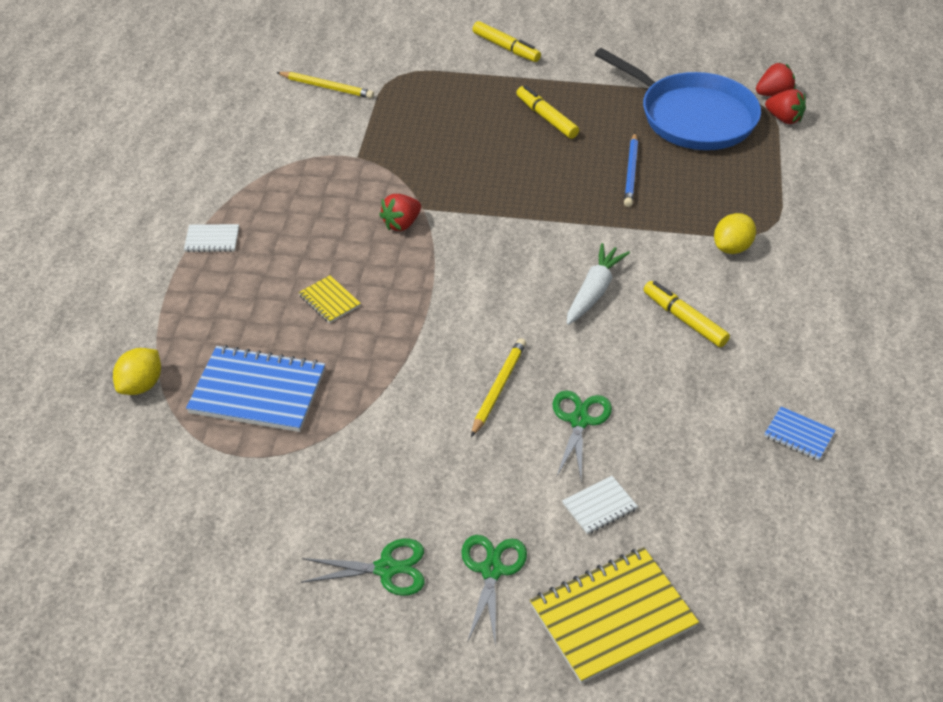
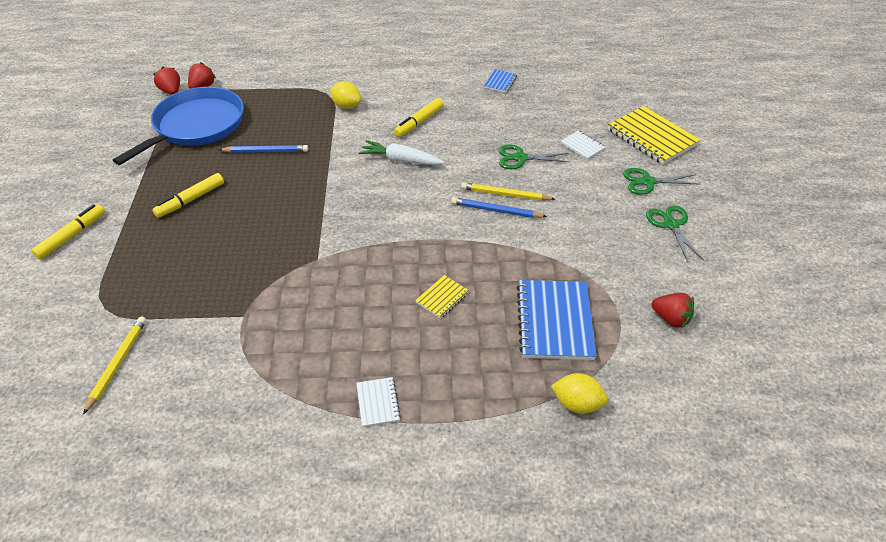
camera: 100 degrees left, 0 degrees up
(401, 224) = (339, 269): red strawberry -> red strawberry (670, 319)
(467, 372) = (496, 210): none -> blue pencil

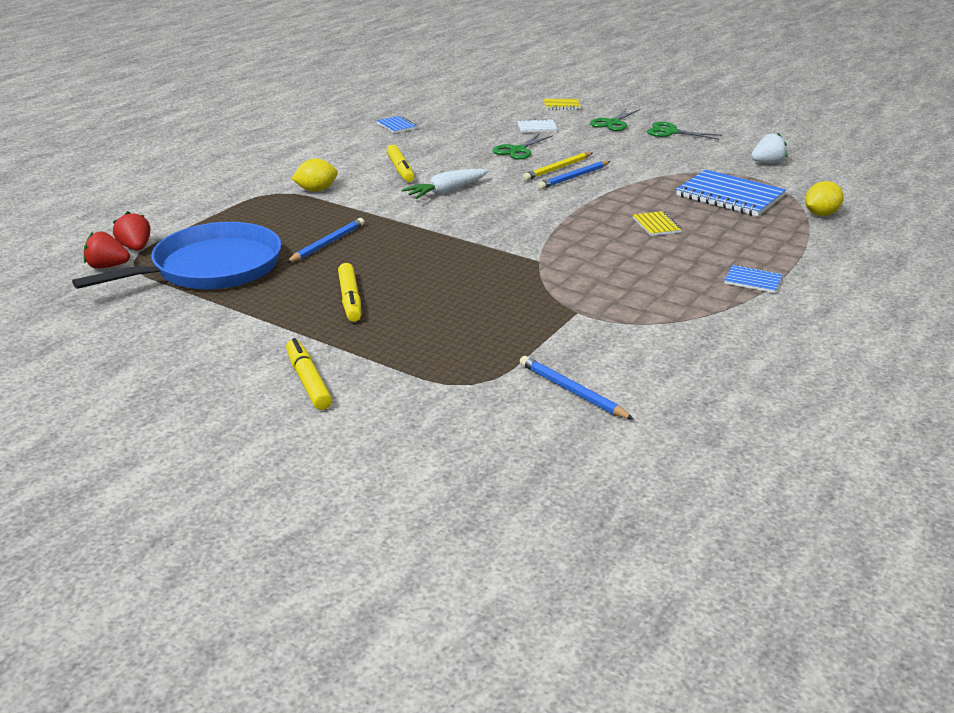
camera: 55 degrees left, 15 degrees down
(117, 363) = (572, 391): yellow pencil -> blue pencil
(196, 126) = (211, 268): blue pan -> blue pan turned 75 degrees clockwise
(378, 403) = (752, 281): white notebook -> blue notebook
(652, 137) = (561, 105): yellow notebook -> yellow notebook, size x0.49
(670, 319) = (767, 163): red strawberry -> white strawberry

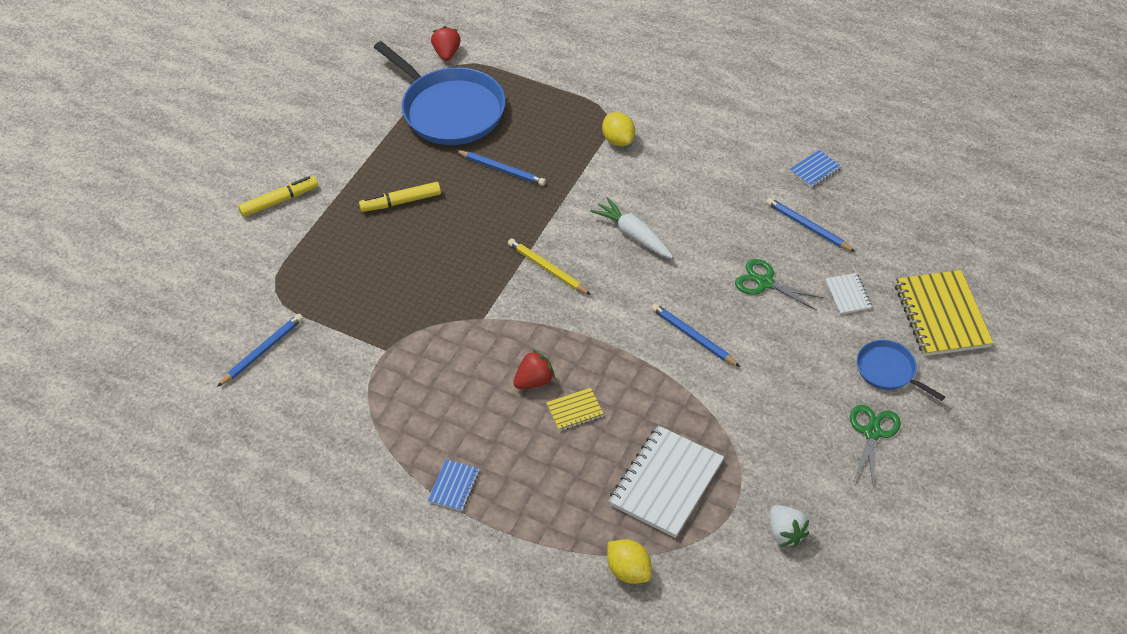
camera: 85 degrees right, 20 degrees up
(136, 248) = (481, 59): red strawberry -> red strawberry (534, 381)
(400, 169) = (684, 192): yellow marker -> none
(460, 133) = (807, 227): none -> blue pencil
(557, 169) = (716, 321): yellow pencil -> yellow pencil (547, 268)
(561, 105) = (941, 315): yellow notebook -> yellow notebook, size x2.06
(613, 123) = (888, 371): green scissors -> blue pan
(730, 196) = (666, 483): blue notebook -> white notebook

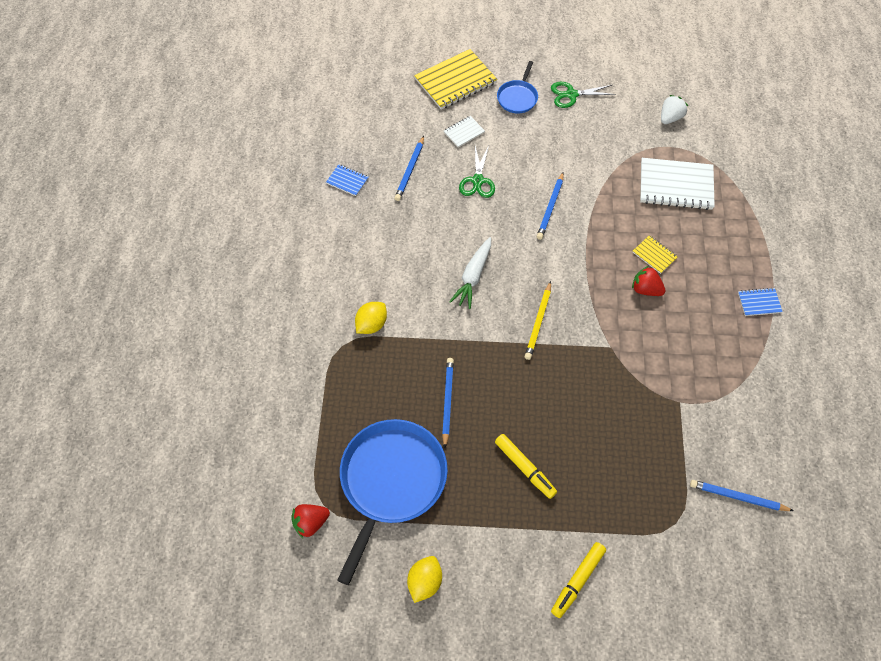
camera: 115 degrees left, 10 degrees up
(279, 201) = (578, 580): yellow marker -> yellow marker turned 90 degrees counterclockwise
(628, 570) = (748, 184): yellow lemon -> yellow lemon (424, 582)

